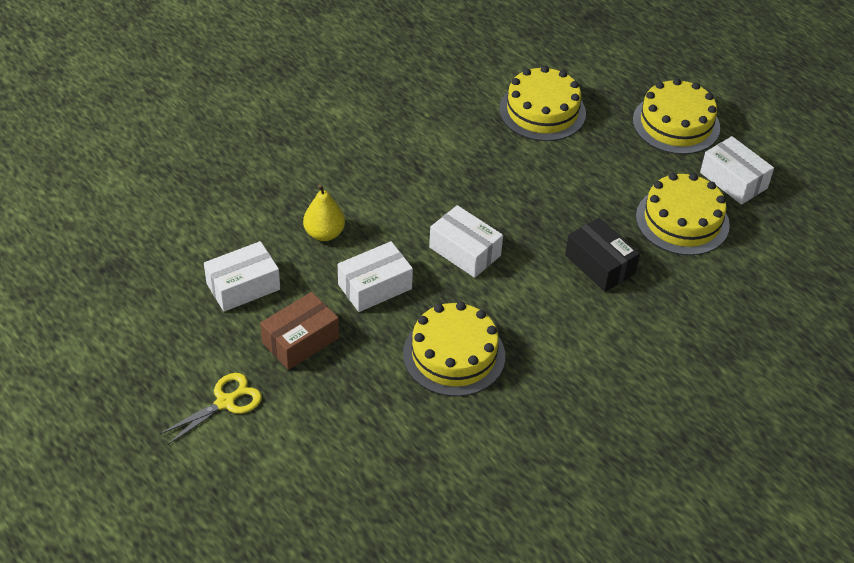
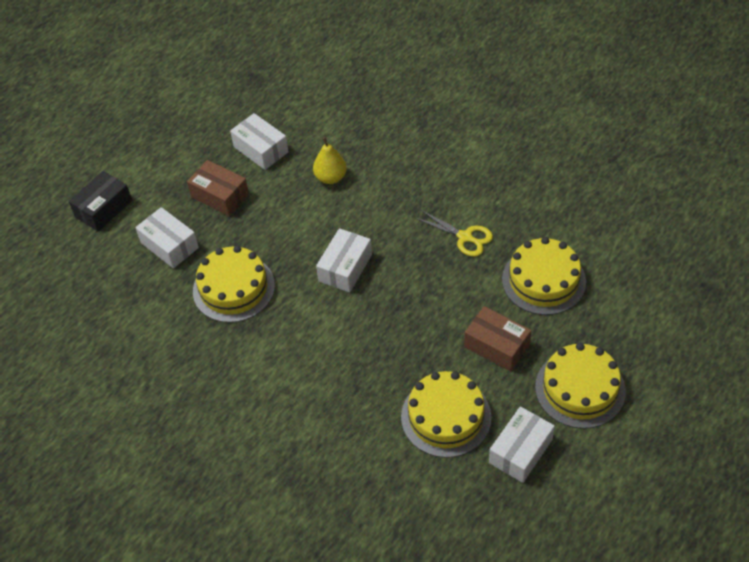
camera: 80 degrees right, 5 degrees up
(225, 402) = (153, 173): yellow scissors -> yellow scissors (465, 237)
(375, 286) = (287, 222): white box -> white box (169, 245)
(600, 264) = (365, 364): black box -> black box (103, 209)
(610, 164) = (496, 346): none -> brown box

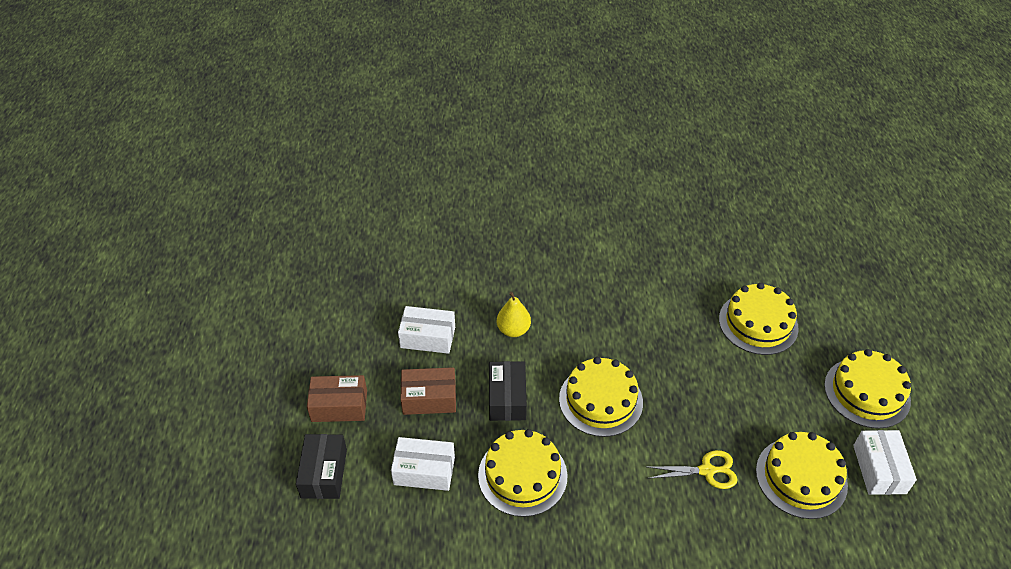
camera: 40 degrees left, 5 degrees down
(276, 227) = (507, 398): none -> black box
(345, 268) = (600, 400): white box -> yellow cake
(465, 237) = (668, 321): yellow scissors -> yellow scissors (706, 471)
(496, 346) = (778, 395): brown box -> brown box (339, 406)

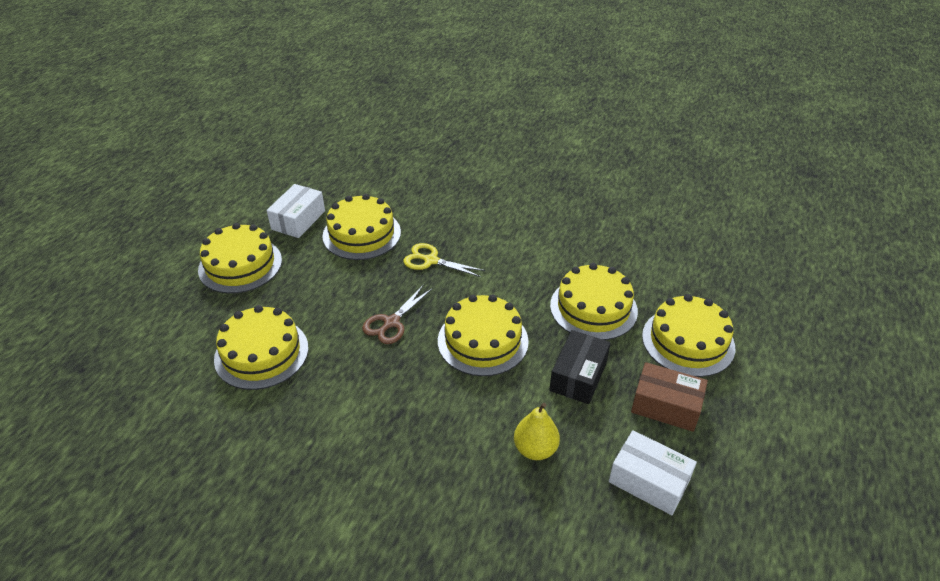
camera: 155 degrees left, 5 degrees down
(324, 473) = (794, 373): black box -> none
(339, 406) = (776, 435): brown box -> none
(424, 471) = (688, 341): white box -> yellow cake
(686, 388) = (391, 322): none -> brown scissors

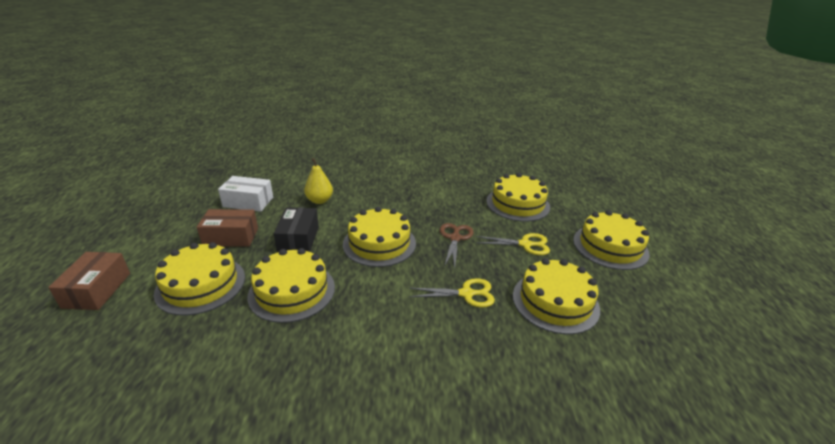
camera: 155 degrees right, 10 degrees down
(298, 220) = (628, 298): white box -> none
(323, 292) = (525, 244): none -> yellow scissors
(798, 365) = (97, 290): none -> brown box

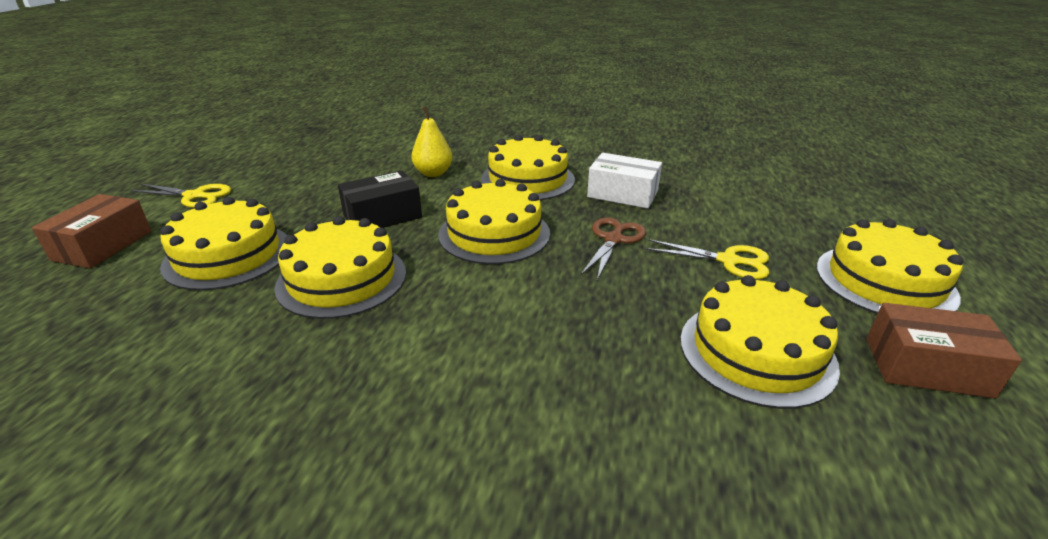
camera: 15 degrees right, 0 degrees up
(231, 237) = (296, 204): brown box -> brown box (927, 367)
(248, 202) = (338, 166): white box -> white box (622, 194)
(298, 239) = (382, 216): black box -> black box turned 45 degrees clockwise
(466, 294) = (603, 318): yellow scissors -> yellow scissors (194, 196)
(517, 204) = (733, 204): yellow cake -> yellow cake (527, 179)

